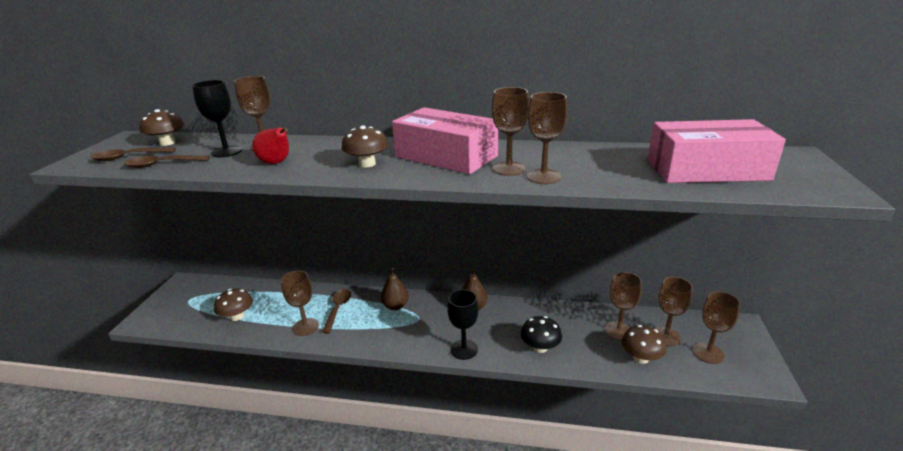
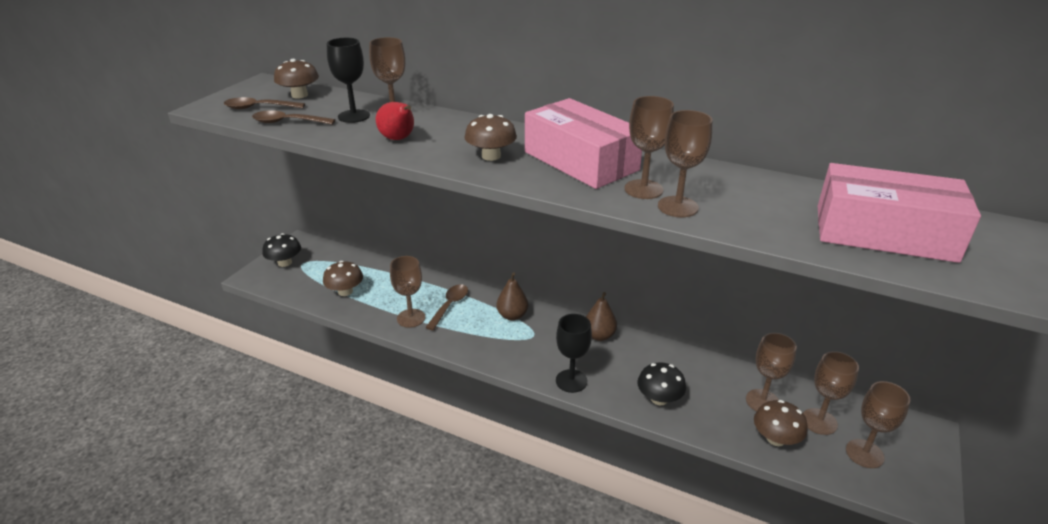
camera: 15 degrees right, 5 degrees up
(171, 302) = (285, 262): none -> black mushroom

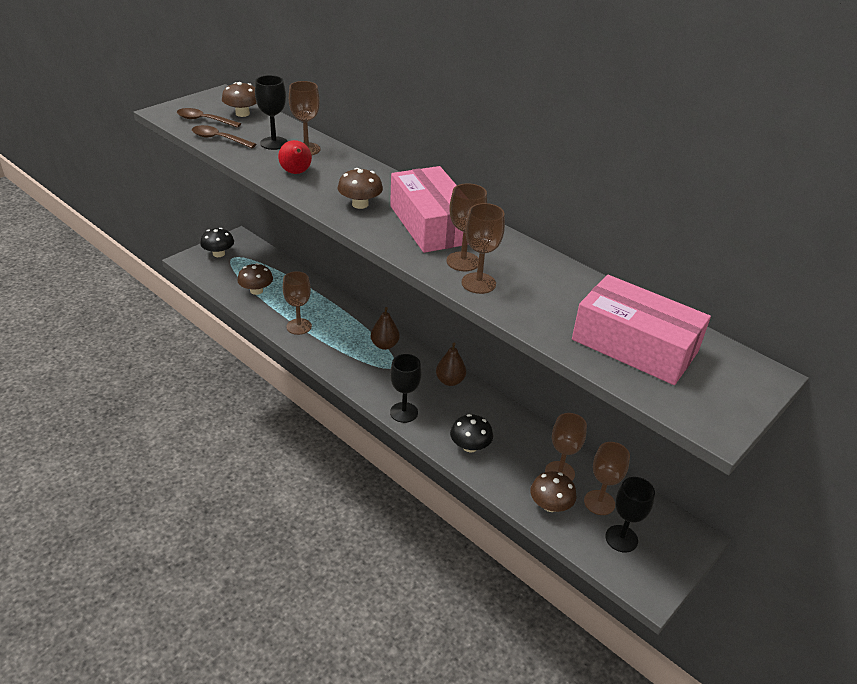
camera: 15 degrees right, 5 degrees up
(449, 306) = (336, 324): brown spoon -> none
(864, 453) = (621, 538): brown goblet -> black goblet

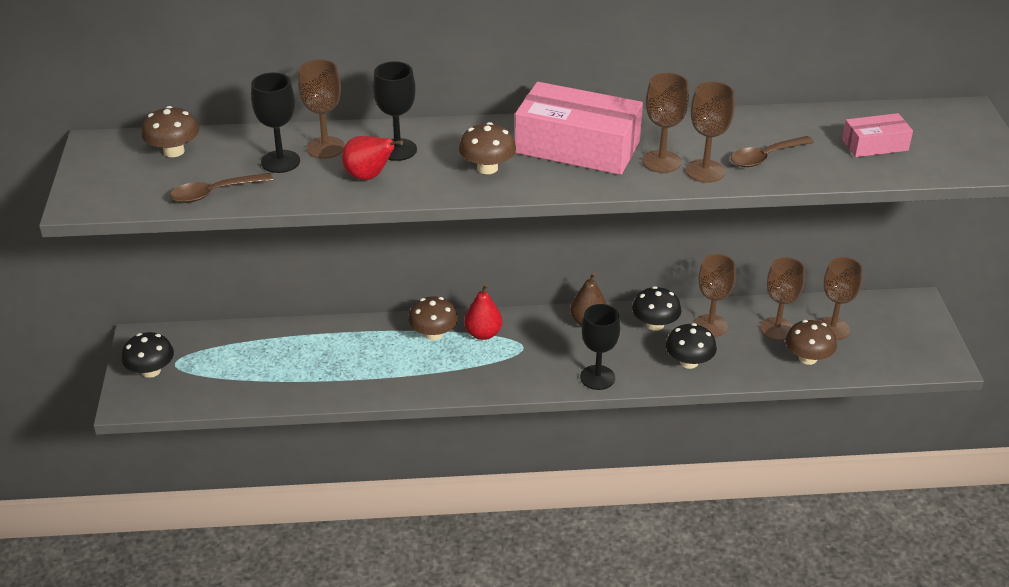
camera: 45 degrees left, 0 degrees up
(204, 120) = (149, 184): brown spoon -> brown spoon (765, 157)
(256, 290) = (267, 377): brown mushroom -> brown mushroom (433, 334)
(299, 326) = (376, 378): brown goblet -> brown goblet (710, 325)
(384, 345) = (483, 334): brown pear -> red pear
(486, 411) = (655, 324): none -> black mushroom
(621, 538) = (881, 342): black goblet -> black goblet (397, 150)
(634, 345) = (874, 145): pink box -> pink box, size x0.51

